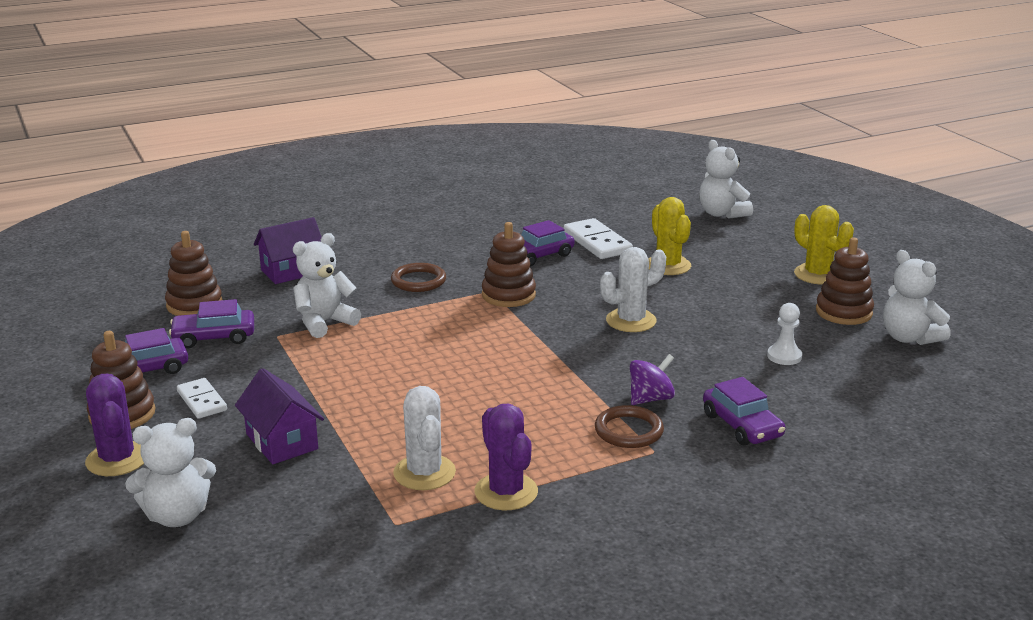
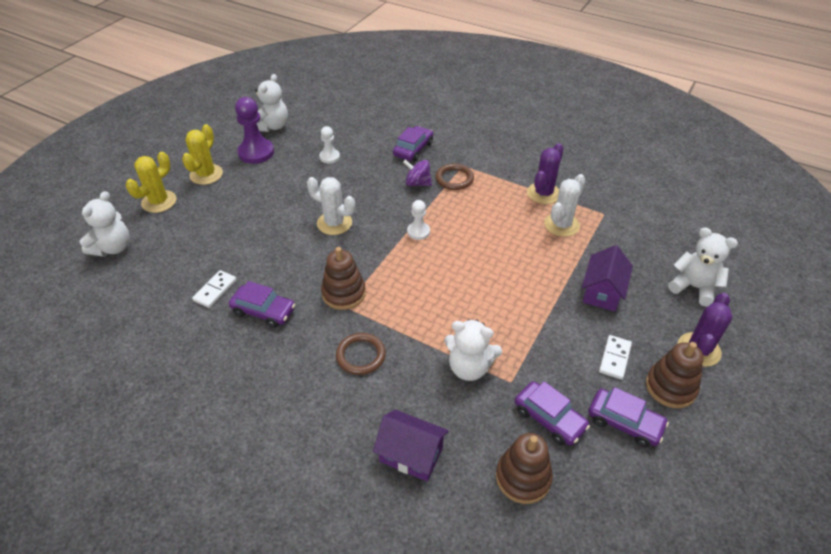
camera: 125 degrees left, 20 degrees up
(549, 365) = (418, 232): none -> white pawn
(597, 242) = (215, 290): white domino -> white domino, size x0.65
(668, 266) = (235, 239): yellow cactus -> yellow cactus (159, 202)
(843, 312) = (256, 152): brown stacking toy -> purple pawn

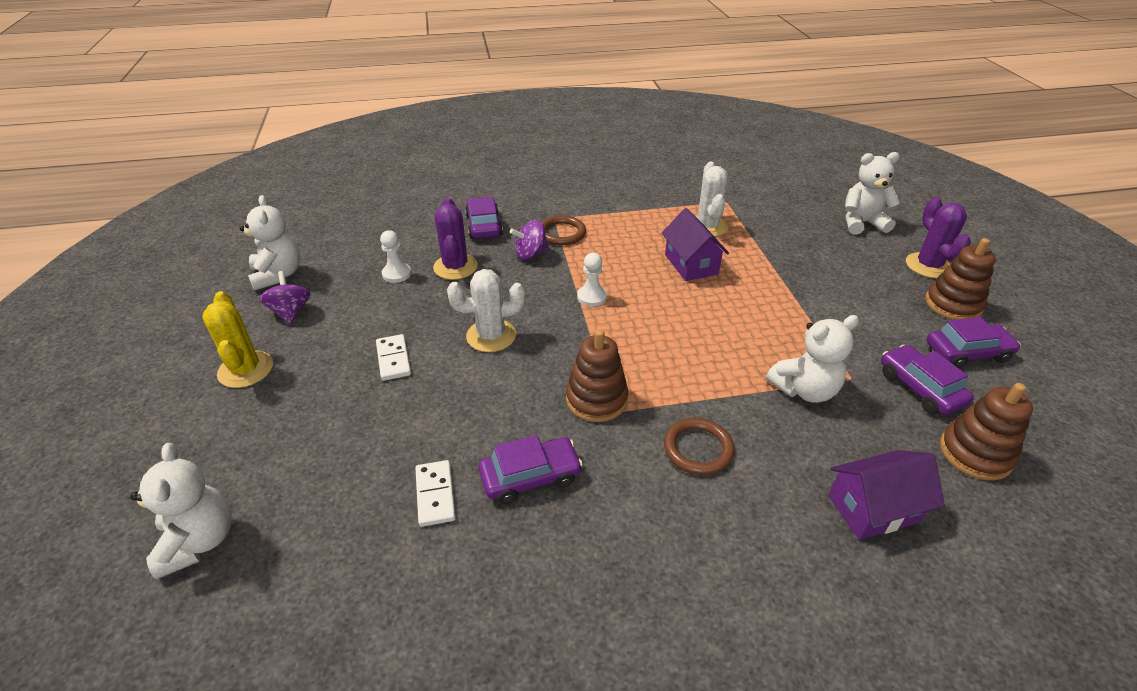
camera: 40 degrees left, 5 degrees down
(159, 202) = (207, 439): yellow cactus -> none
(256, 152) = (290, 312): purple pawn -> purple spinning top
(543, 193) = (658, 208): purple cactus -> purple cactus (455, 267)
(549, 418) = (920, 388): purple car -> purple car turned 120 degrees counterclockwise
(602, 292) = (810, 261): purple house -> purple house (691, 264)
(614, 358) = (890, 307): white domino -> white domino (393, 359)

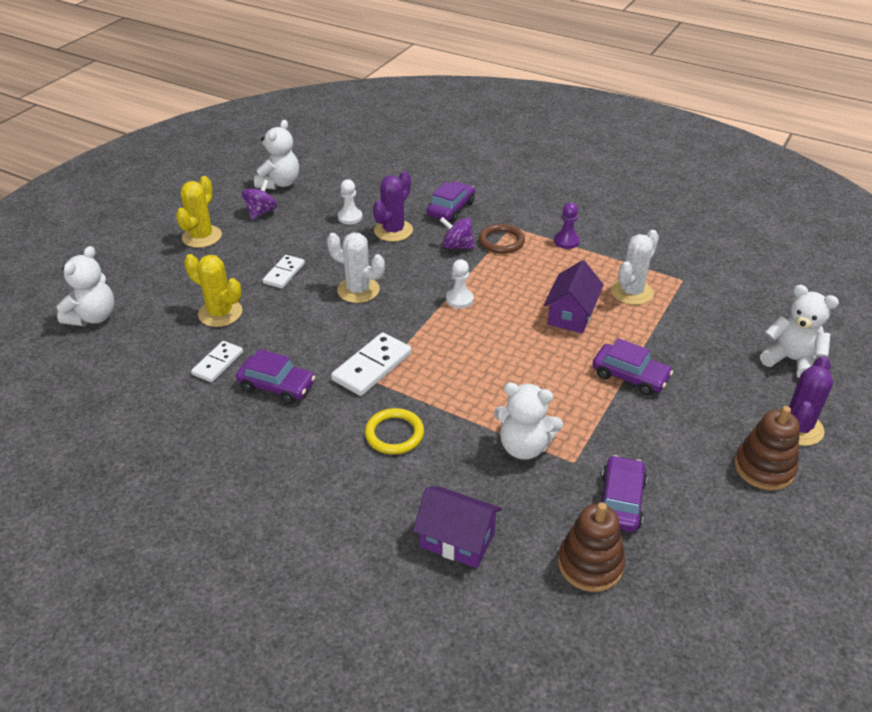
camera: 40 degrees right, 0 degrees up
(370, 439) = (220, 313): none -> yellow cactus
(596, 399) = (372, 367): brown stacking toy -> white domino
(611, 210) = (566, 241): none -> purple pawn
(698, 449) = (394, 434): brown ring -> yellow ring
(967, 352) = (709, 505): purple car -> purple car (630, 376)

